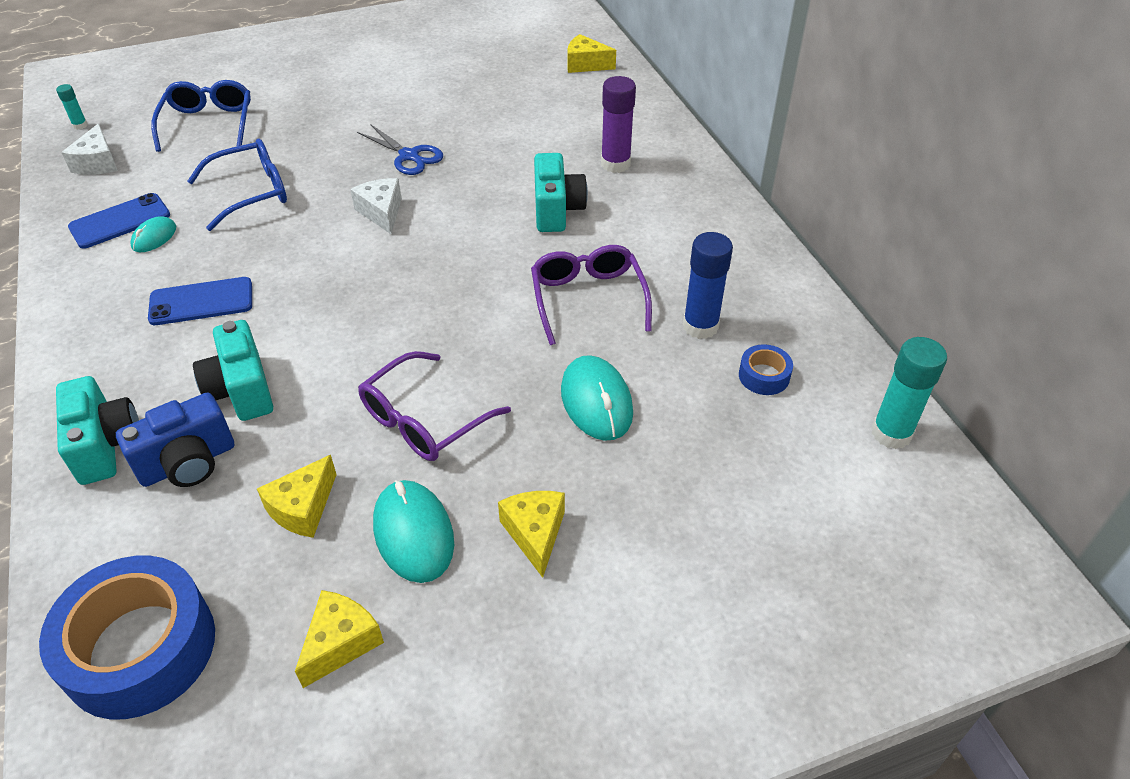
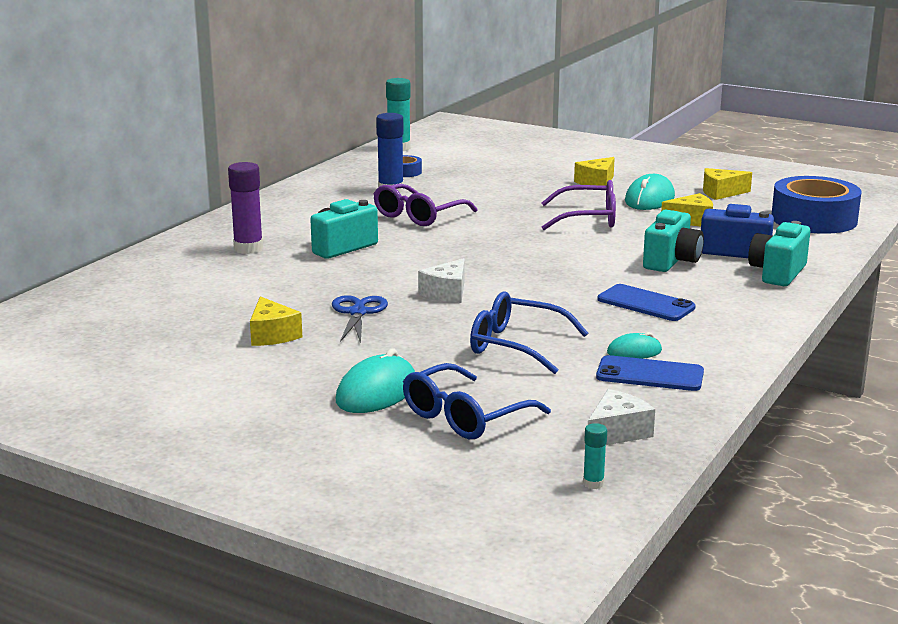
camera: 130 degrees left, 25 degrees down
(585, 64) = (83, 303): yellow cheese -> yellow cheese (272, 335)
(596, 401) = (495, 194): turquoise mouse -> turquoise mouse (376, 392)

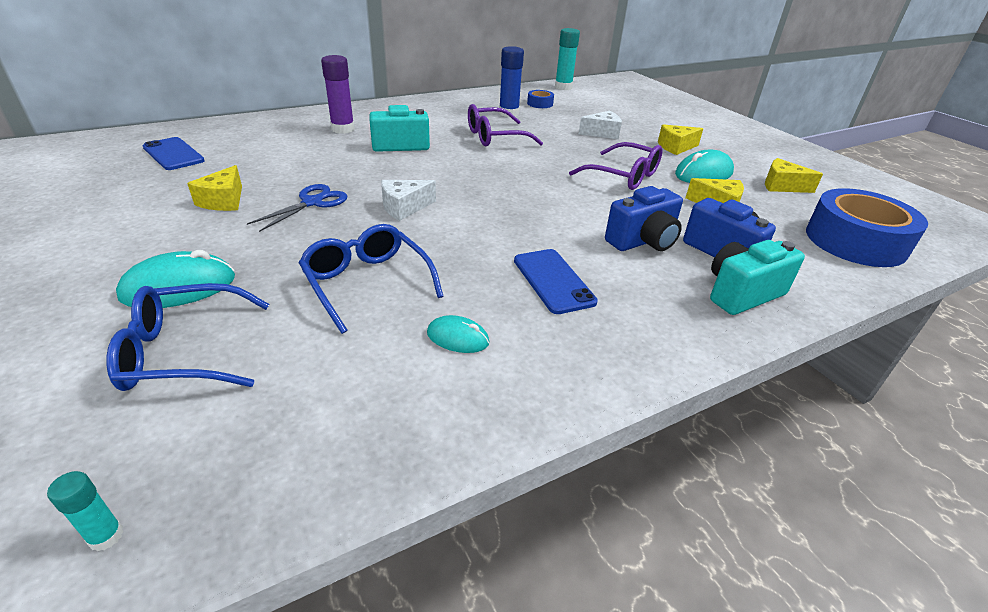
camera: 30 degrees right, 15 degrees up
(617, 432) = (266, 455): white cheese -> white cheese (602, 133)
(650, 374) = (427, 378): blue phone -> blue phone (173, 154)
(671, 261) = (643, 241): turquoise camera -> blue camera

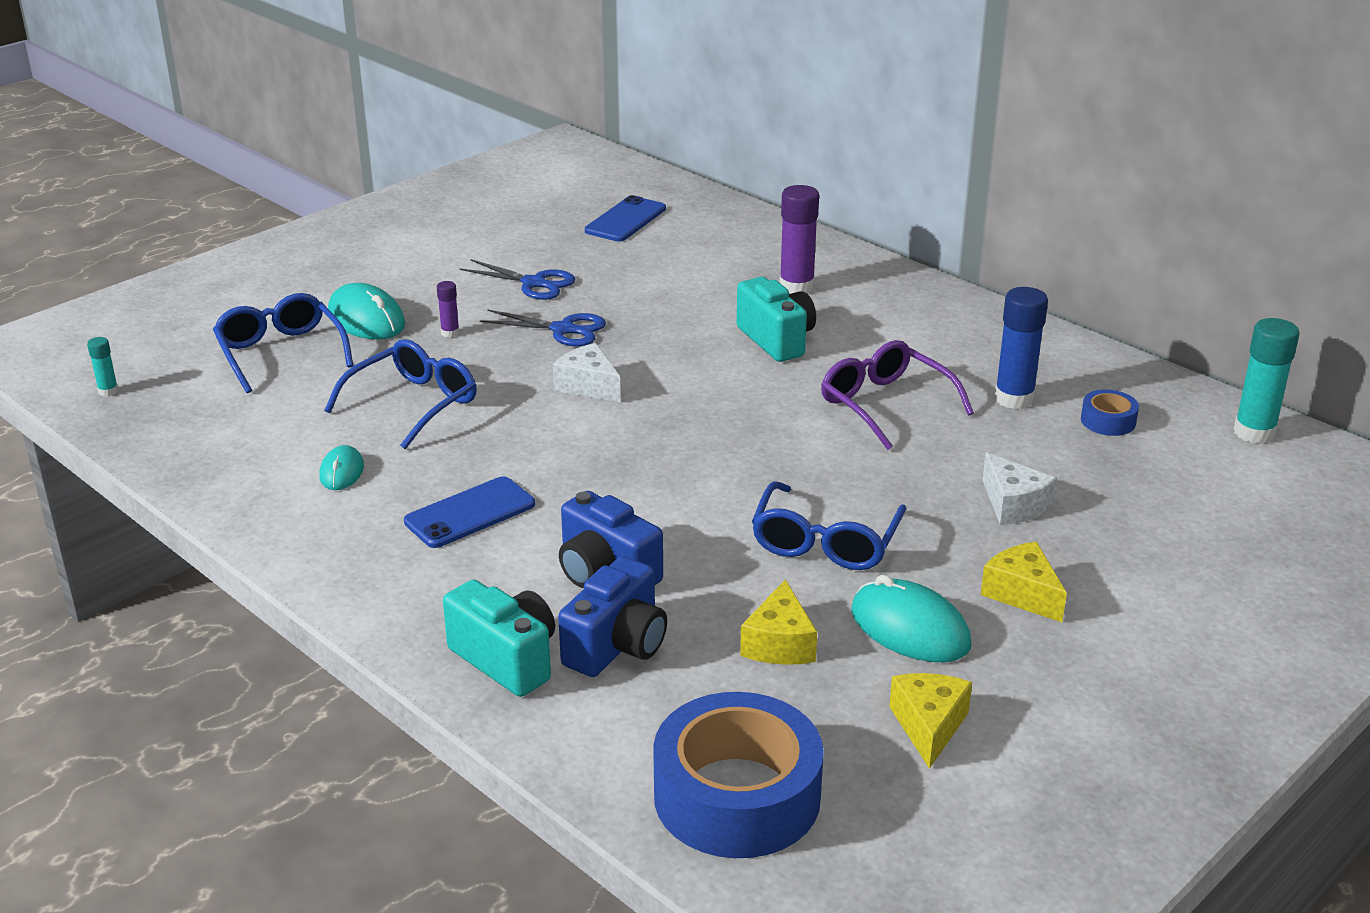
camera: 75 degrees right, 5 degrees down
(224, 201) = (534, 283): yellow cheese -> blue scissors
(261, 248) = (450, 333): none -> purple glue stick
(623, 176) = (825, 542): purple glasses -> blue glasses

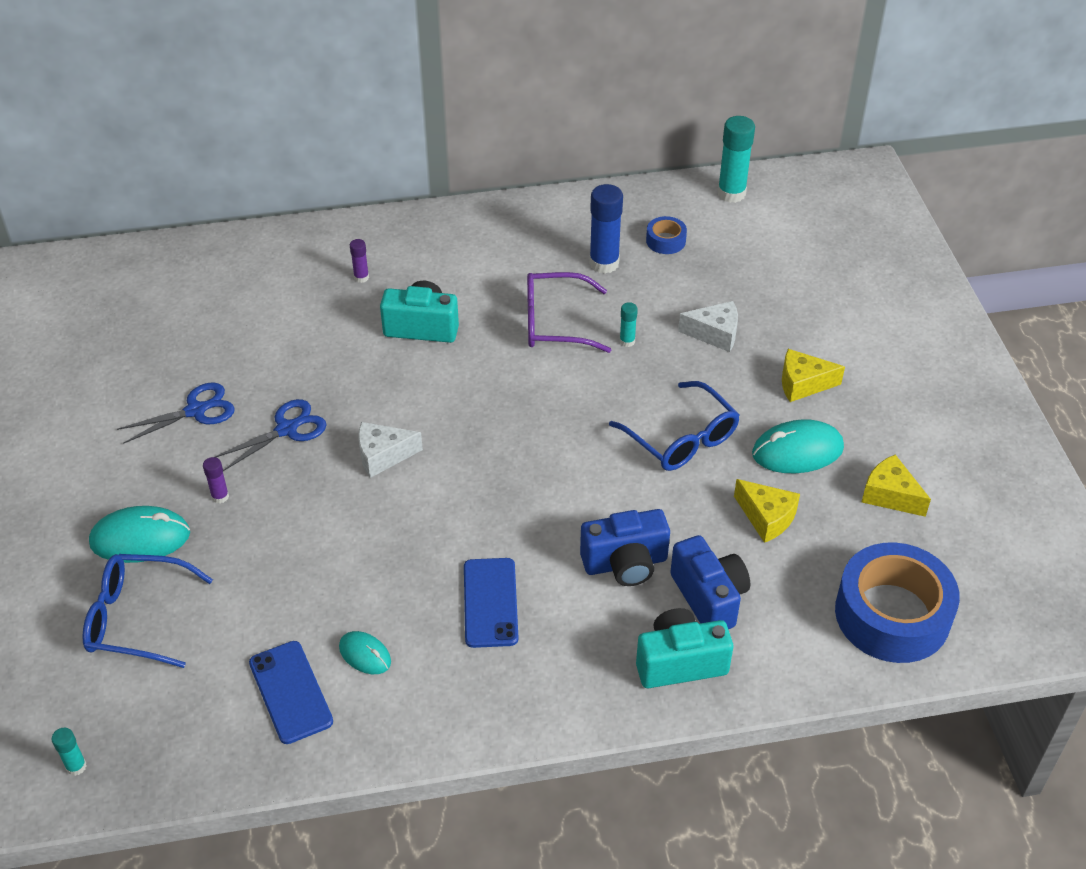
camera: 55 degrees left, 15 degrees up
(413, 404) = (307, 568): blue glasses -> none
(625, 220) = (154, 309): blue phone -> blue phone (290, 692)
(796, 287) = (361, 277): purple glue stick -> purple glue stick, size x0.50
(920, 455) = (627, 341): none -> turquoise glue stick

